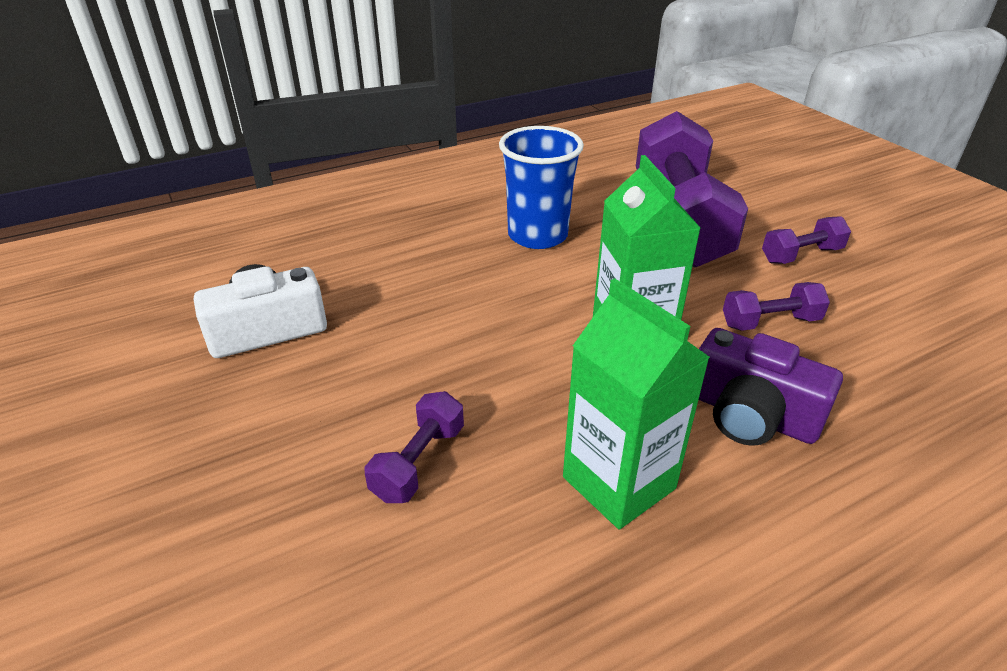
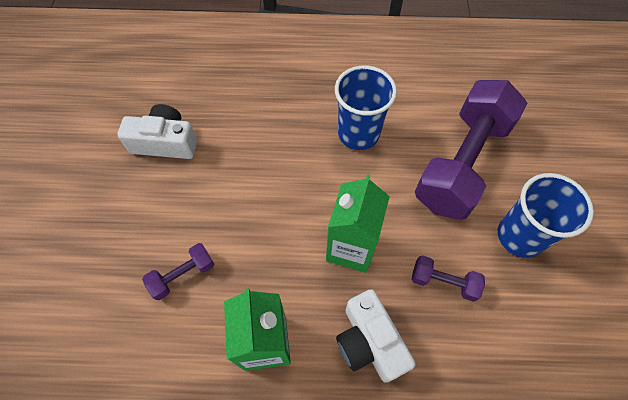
camera: 30 degrees right, 25 degrees up
(751, 415) = (369, 342): purple camera -> white camera
(801, 255) = (519, 236): purple dumbbell -> blue cup

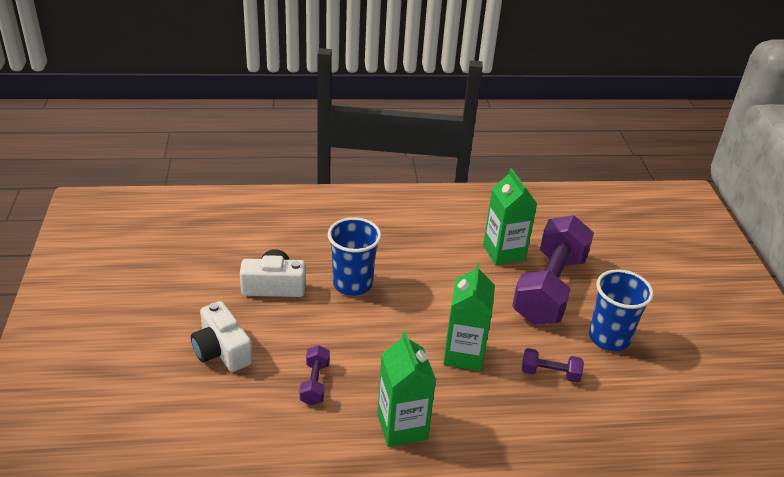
camera: 10 degrees left, 25 degrees down
(183, 275) = (315, 383): purple dumbbell -> purple dumbbell turned 45 degrees counterclockwise
(358, 134) = (453, 271): blue cup -> blue cup (352, 284)
(369, 342) = (494, 419): white camera -> white camera (222, 350)
(419, 111) = (504, 252): none -> green carton

